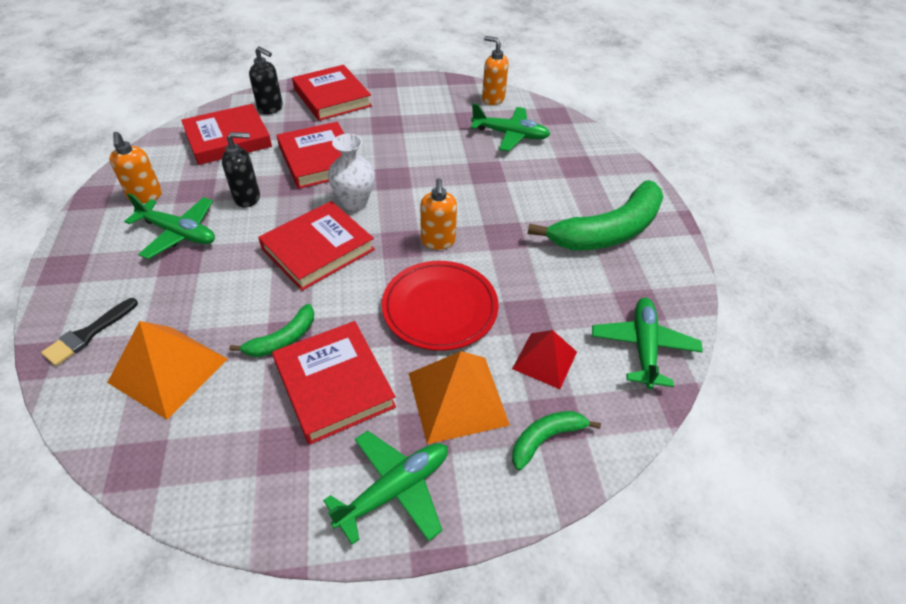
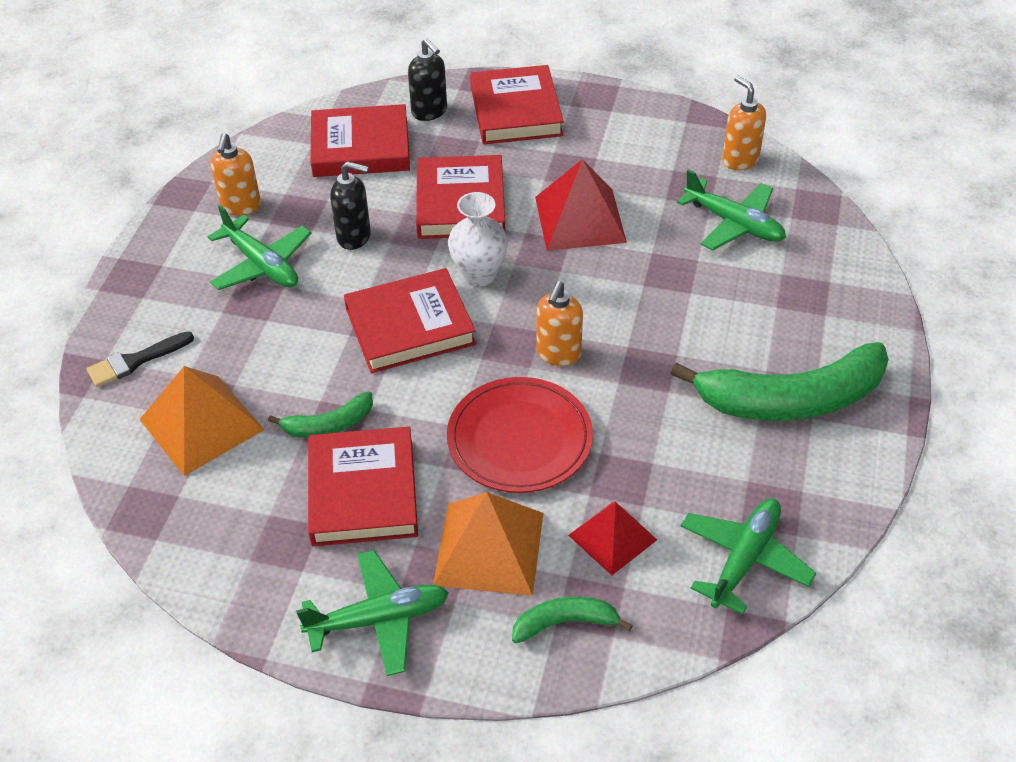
camera: 25 degrees right, 0 degrees up
(408, 152) = (580, 219): none -> red pyramid

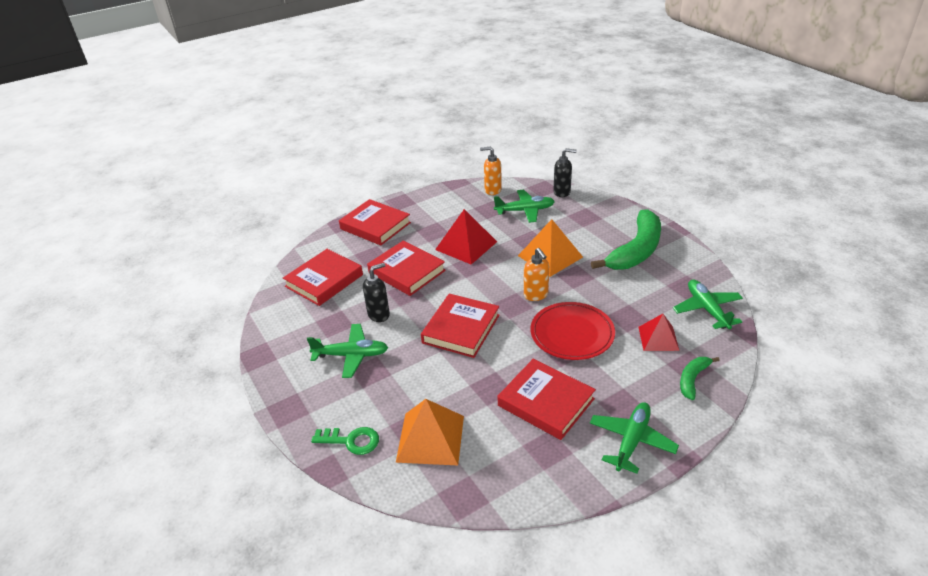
camera: 45 degrees left, 10 degrees down
(135, 361) = (351, 441): black brush -> green key
(241, 206) = (300, 341): orange soap dispenser -> none
(329, 425) = (489, 390): green banana -> none
(429, 112) = (335, 248): black soap dispenser -> black soap dispenser (562, 192)
(479, 275) = (458, 291): white vase -> none
(489, 548) = (625, 379): orange pyramid -> orange pyramid (550, 256)

